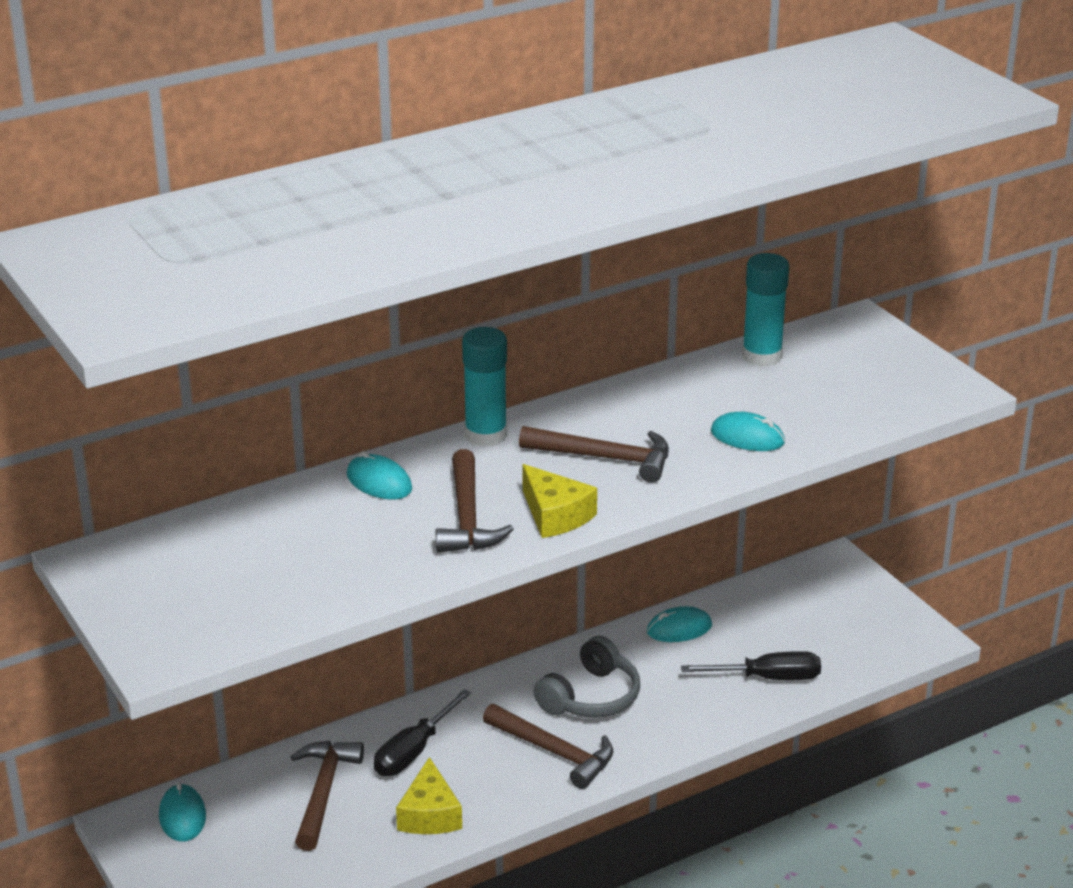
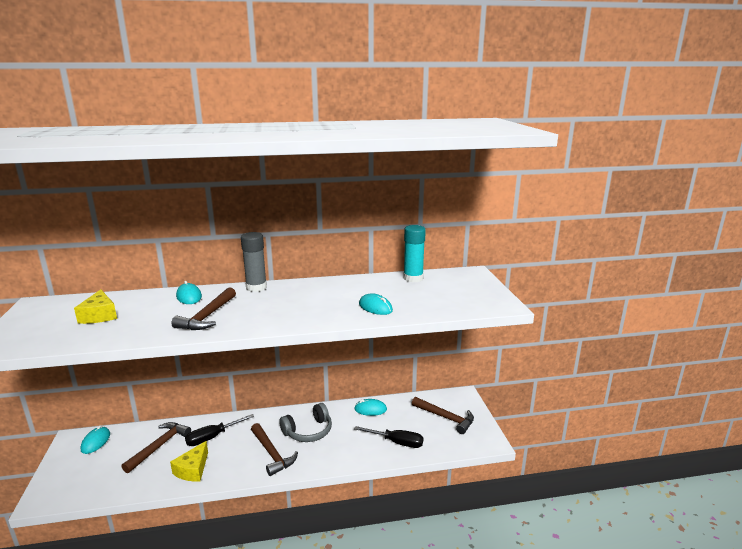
camera: 20 degrees right, 10 degrees down
(485, 435) = (256, 287): turquoise glue stick -> grey glue stick
(555, 515) = (247, 323): yellow cheese -> yellow cheese (99, 315)
(604, 458) = (298, 304): brown hammer -> brown hammer (445, 418)

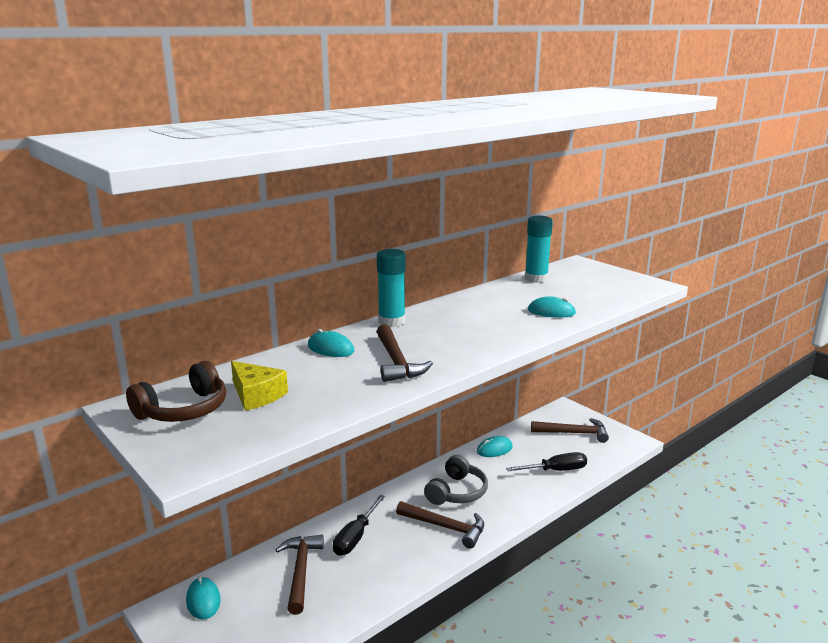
camera: 30 degrees left, 0 degrees up
(53, 313) = (184, 410): none -> brown headphones
(193, 469) = (376, 577): yellow cheese -> none
(256, 287) = (391, 321): grey glue stick -> turquoise glue stick

